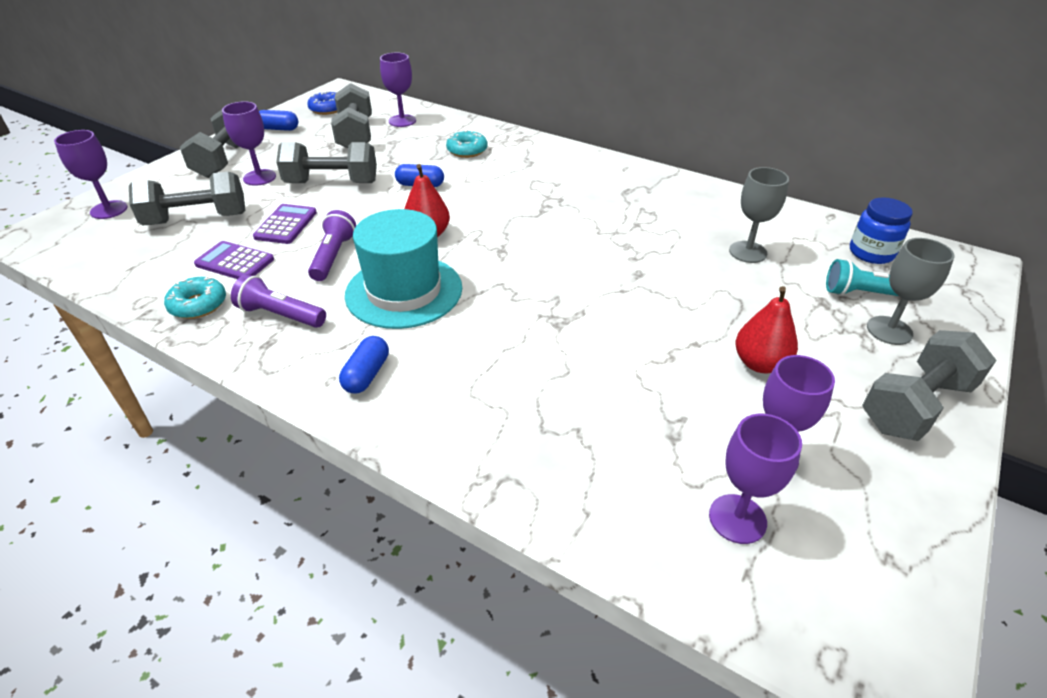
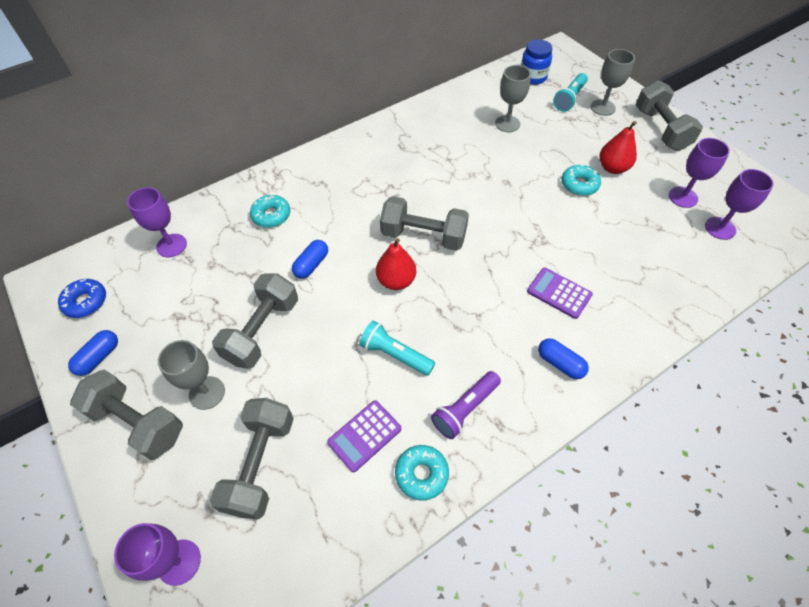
camera: 65 degrees left, 15 degrees up
(259, 177) = (207, 393): purple goblet -> grey goblet
(286, 225) = (320, 383): purple calculator -> purple calculator (559, 293)
(333, 256) = (395, 354): purple flashlight -> turquoise flashlight
(355, 135) = (172, 290): grey dumbbell -> grey dumbbell (423, 236)
(404, 291) = (469, 317): turquoise hat -> none
(691, 336) = (579, 185): none -> turquoise donut

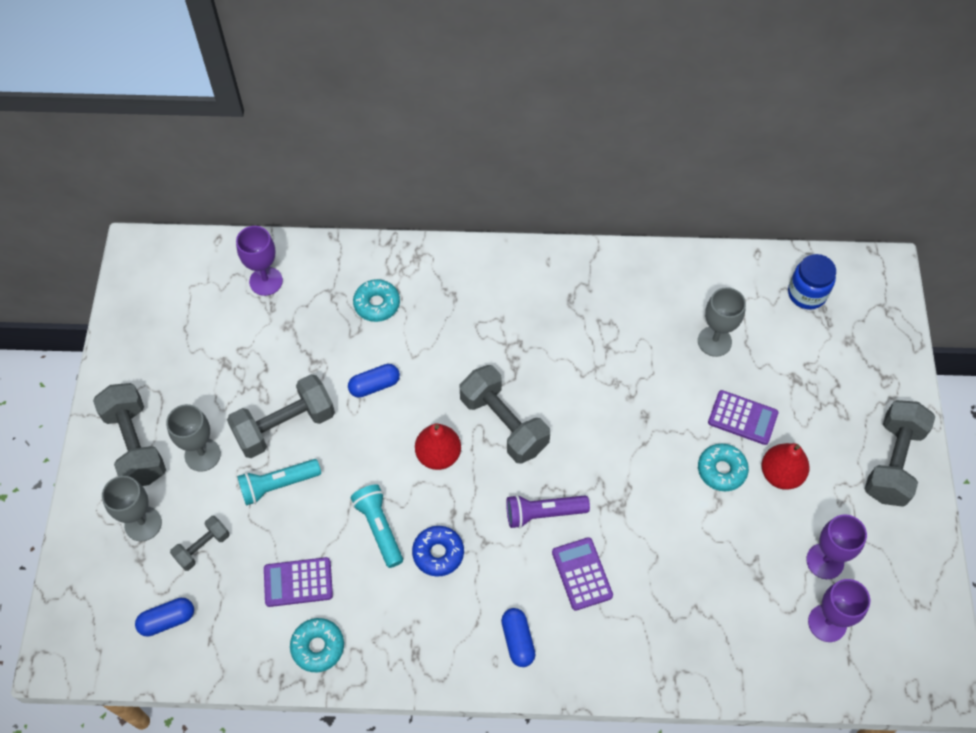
camera: 35 degrees right, 5 degrees up
(86, 302) = (161, 297): blue donut -> blue donut (438, 553)
(99, 357) = (140, 362): blue capsule -> blue capsule (167, 620)
(179, 562) = (98, 581): purple goblet -> none
(261, 464) = (203, 547): grey dumbbell -> grey dumbbell, size x0.54
(465, 409) = (398, 620): purple flashlight -> purple flashlight (543, 513)
(562, 152) = (742, 418): none -> purple calculator
(569, 99) = (822, 352): turquoise flashlight -> turquoise flashlight (278, 485)
(602, 107) = (851, 389): grey goblet -> grey goblet (143, 523)

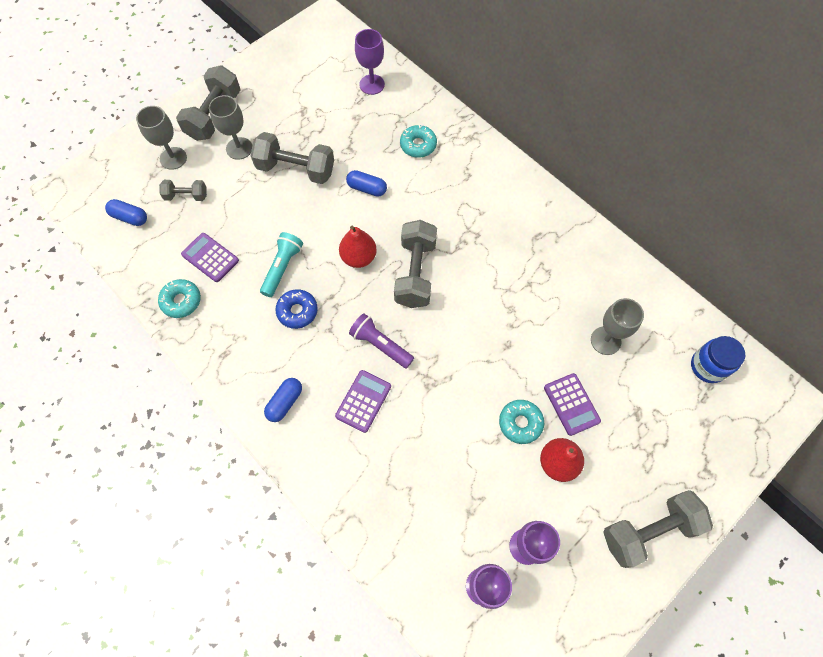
camera: 45 degrees right, 5 degrees up
(278, 485) = (258, 197): turquoise flashlight -> none

